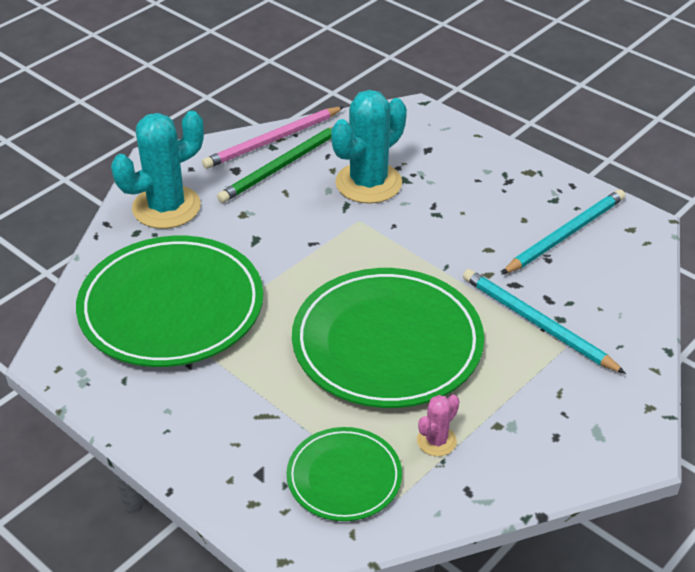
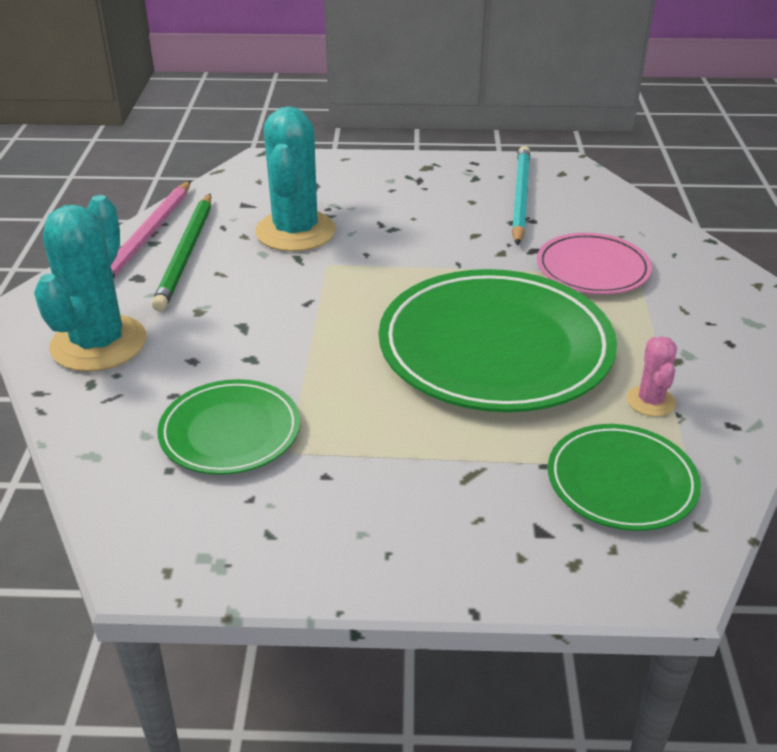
camera: 40 degrees left, 5 degrees down
(171, 307) = (230, 432): green plate -> green plate, size x0.54
(537, 323) = (592, 269): turquoise pencil -> pink plate

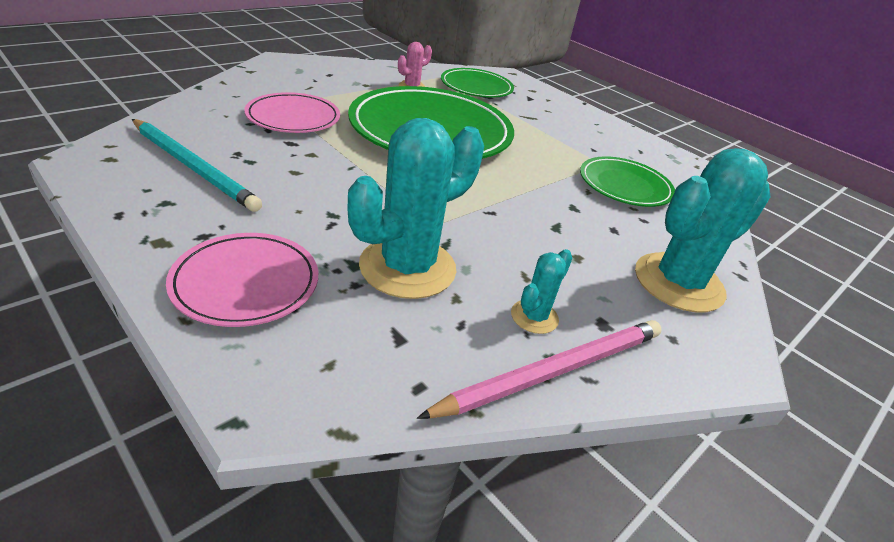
camera: 140 degrees left, 0 degrees up
(186, 254) = (534, 317): green pencil -> turquoise cactus
(353, 179) = (246, 283): none -> pink plate
(520, 197) = (194, 167): turquoise pencil -> turquoise pencil turned 105 degrees counterclockwise

